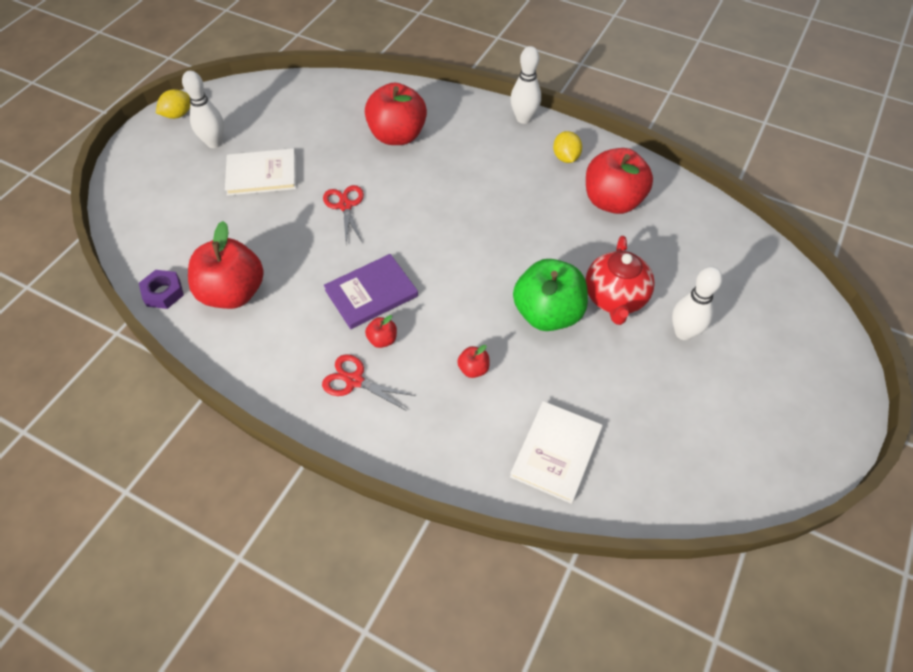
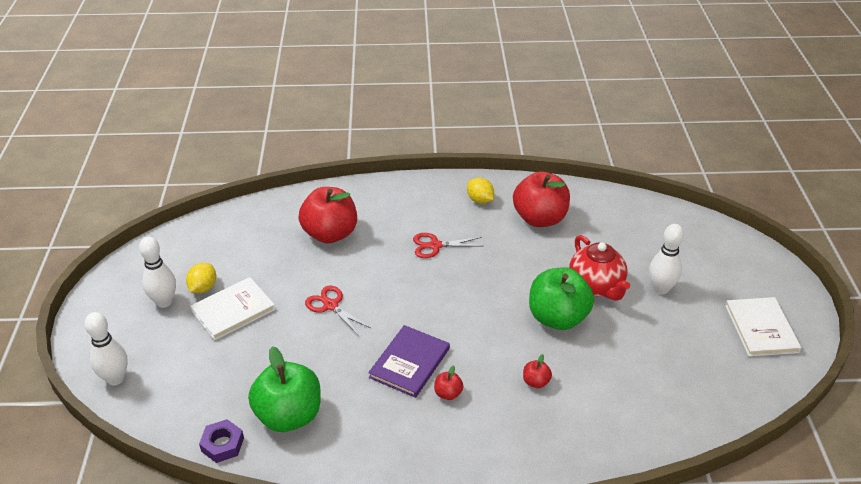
camera: 30 degrees left, 15 degrees down
(178, 115) = (106, 292): yellow lemon -> yellow lemon (203, 288)
(233, 293) = (289, 415): red apple -> green apple
(354, 381) = (451, 434): red scissors -> red scissors (435, 246)
(523, 118) = (424, 183): white bowling pin -> white bowling pin (115, 379)
(556, 452) = (641, 411): white book -> white book (761, 329)

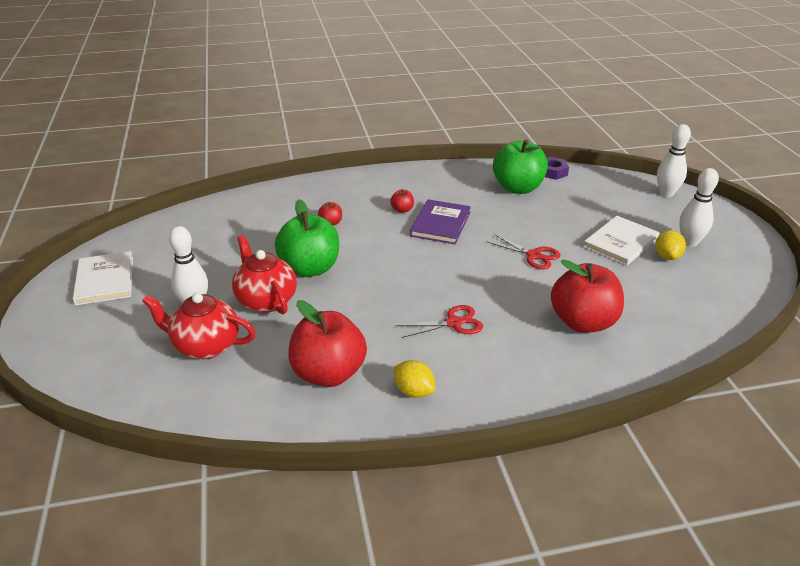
camera: 170 degrees right, 5 degrees down
(639, 250) = (205, 346): none -> red teapot

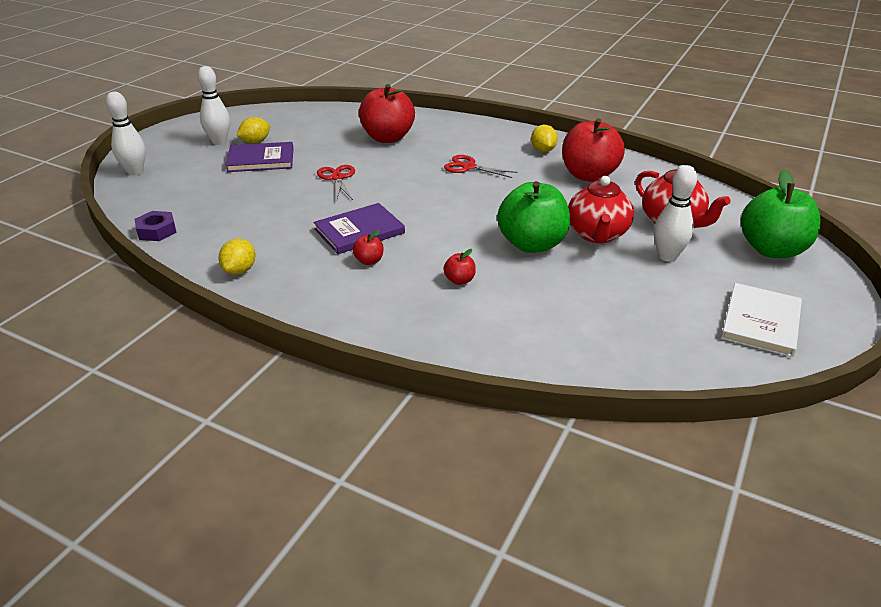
camera: 140 degrees left, 0 degrees up
(462, 175) = (240, 270): none -> yellow lemon
(518, 188) = (225, 231): green apple -> green apple (772, 250)
(620, 243) = (261, 160): white book -> purple book

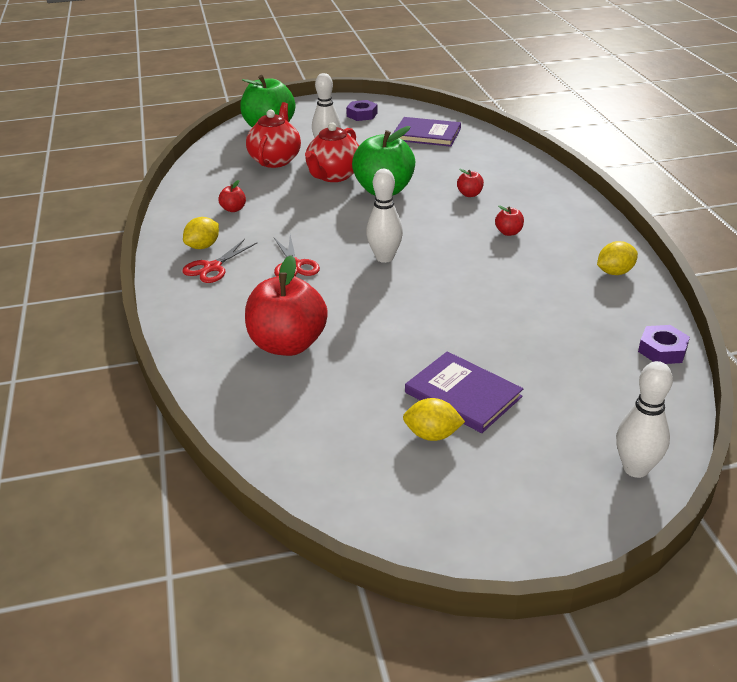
camera: 130 degrees left, 0 degrees up
(219, 142) = (476, 467): white bowling pin -> white bowling pin (384, 258)
(337, 178) = (421, 319): red scissors -> red scissors (212, 267)
(359, 231) = (482, 257): purple book -> purple book (427, 134)
(588, 175) = (233, 209): red apple -> red apple, size x0.42
(597, 235) = (333, 176): red teapot -> red teapot turned 150 degrees clockwise
(761, 322) = (362, 115): white book -> purple nut

